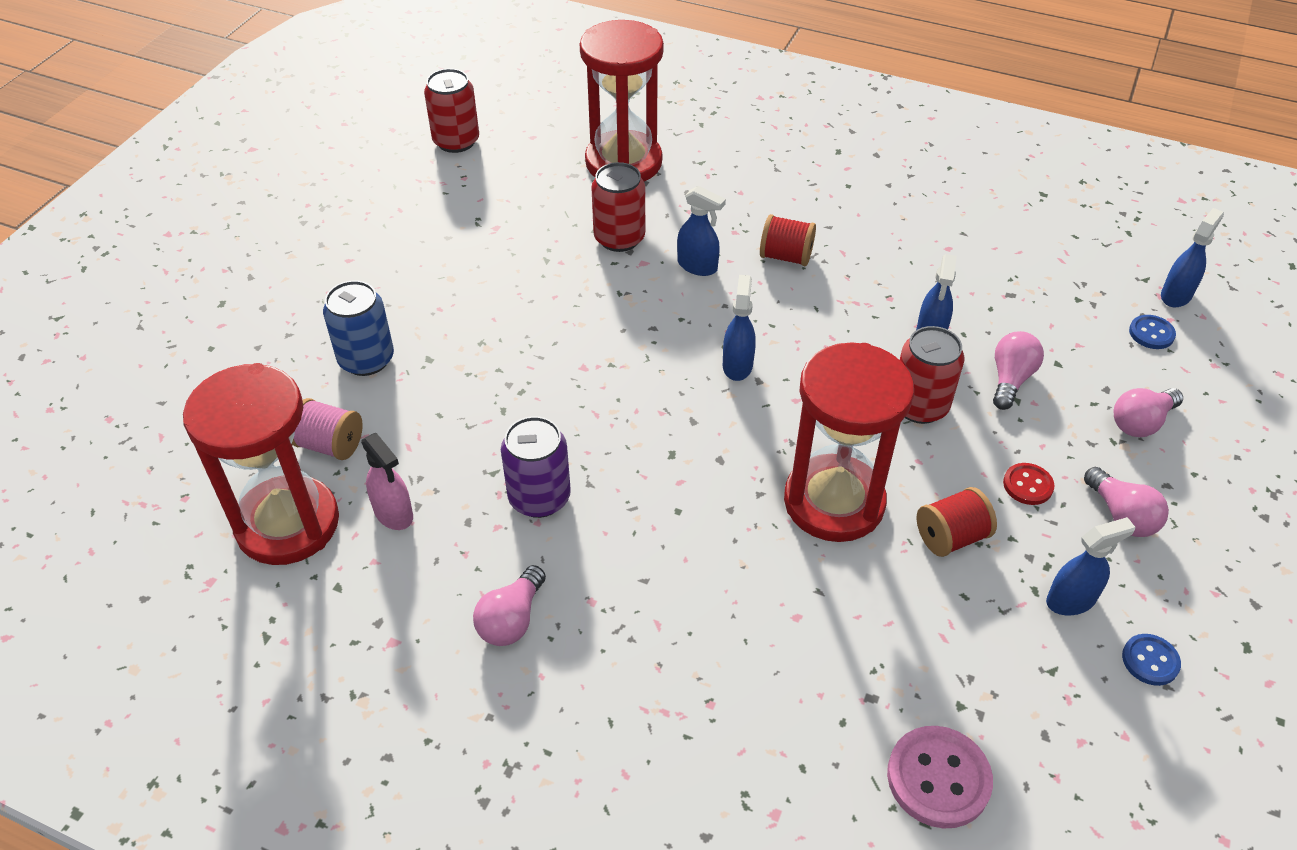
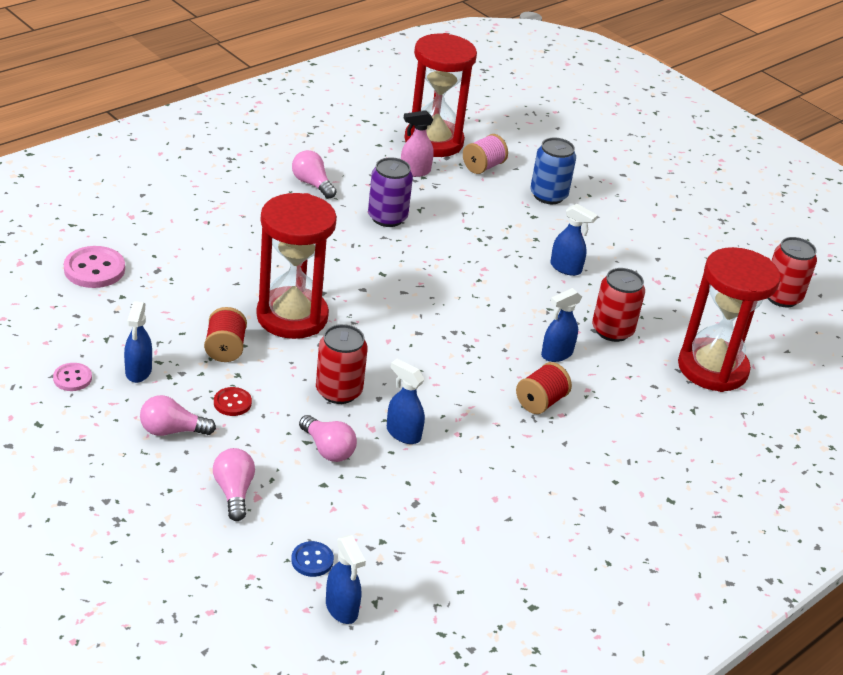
camera: 110 degrees right, 10 degrees down
(737, 365) = (439, 329): blue spray bottle -> blue spray bottle (566, 268)
(1150, 661) = (72, 378): blue button -> pink button

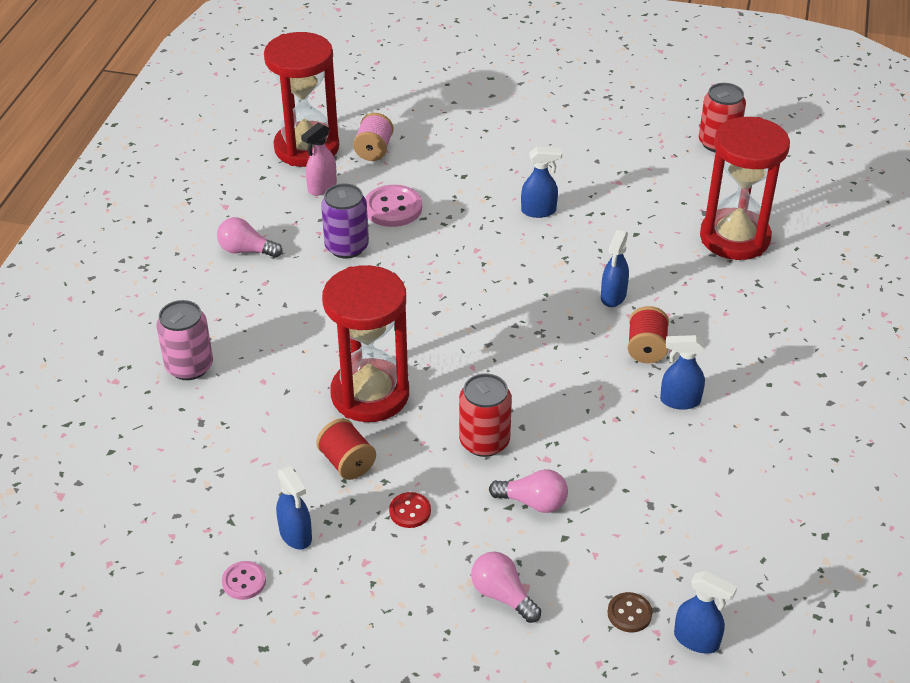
camera: 30 degrees left, 5 degrees up
(94, 269) = (141, 457): pink button -> pink button (393, 208)
(172, 431) = (388, 573): pink light bulb -> none
(189, 233) = (189, 366): none -> pink can
(312, 560) = (629, 613): blue button -> brown button
(403, 433) = (575, 447): blue spray bottle -> blue spray bottle (679, 401)
(548, 195) = (455, 149): blue can -> none
(612, 330) = (631, 248): red can -> none

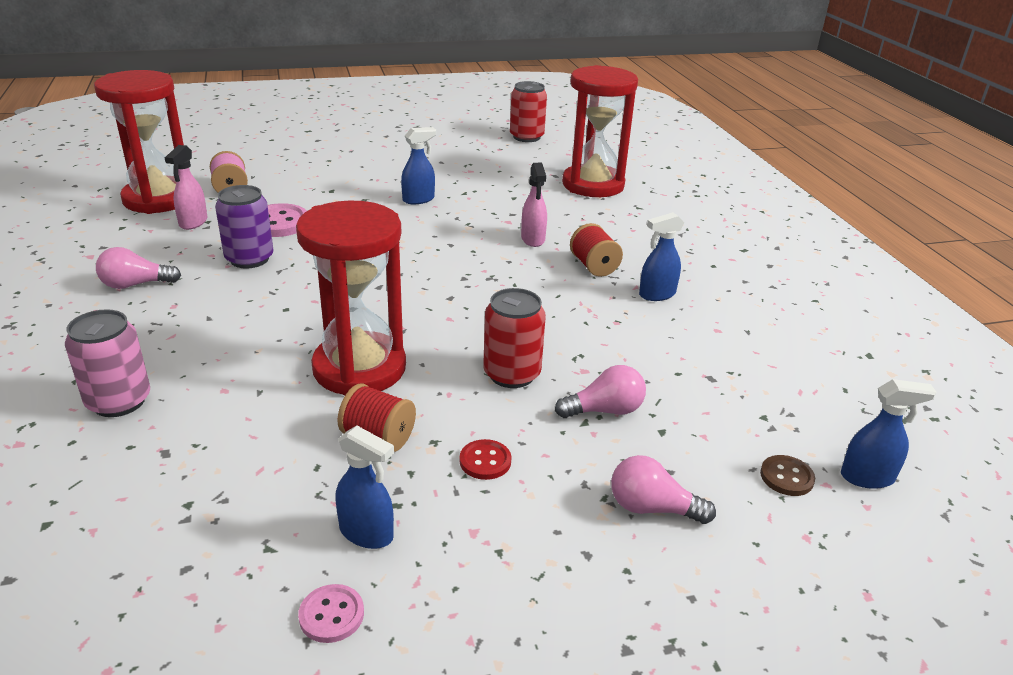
camera: 30 degrees left, 10 degrees down
(613, 296) = (533, 239): blue spray bottle -> pink spray bottle

